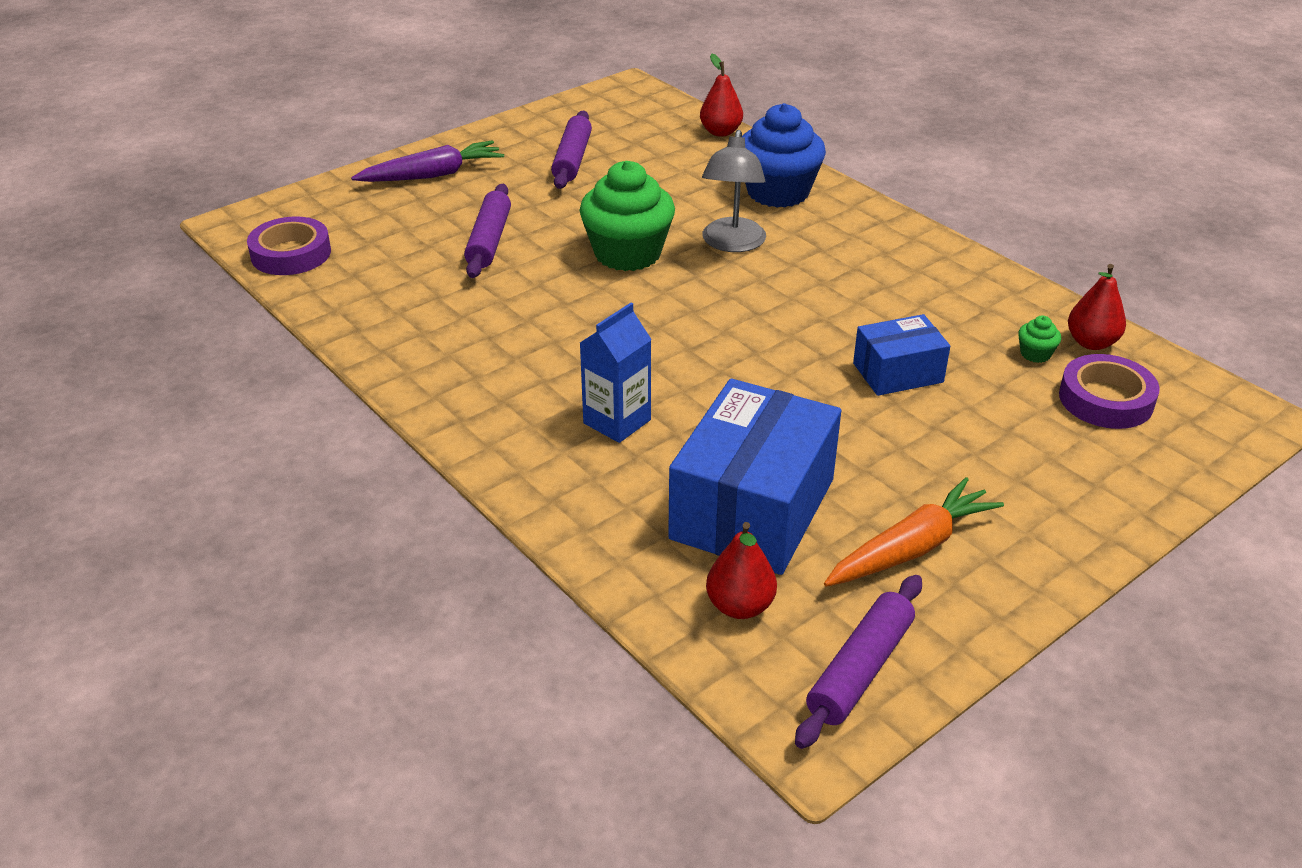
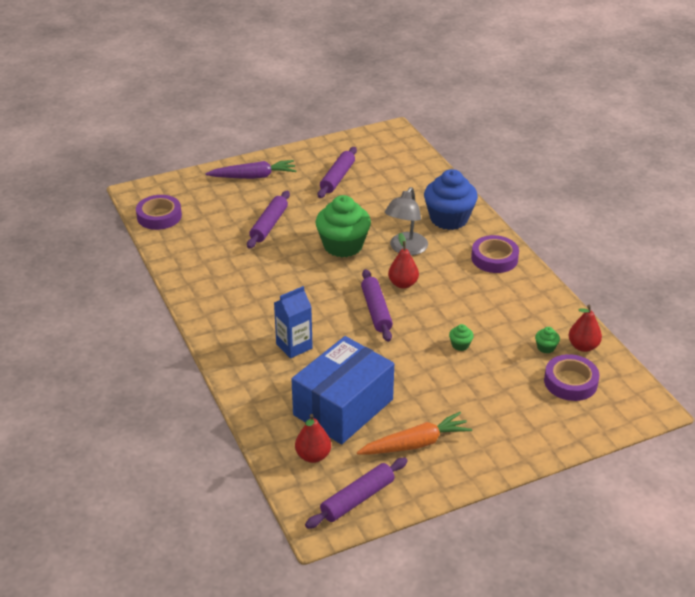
camera: 15 degrees right, 0 degrees up
(720, 132) = (434, 172): red pear -> red pear (403, 284)
(731, 342) = (376, 311): none -> purple rolling pin
(879, 237) = (494, 258): none -> purple tape
(898, 373) = (460, 345): blue box -> green cupcake

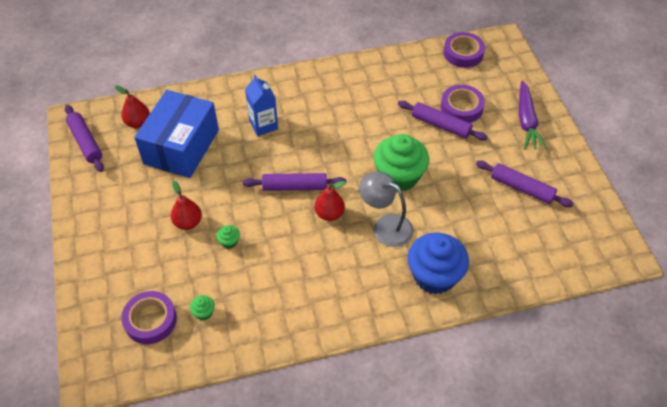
camera: 100 degrees right, 15 degrees up
(343, 407) = (181, 147): blue box -> blue box turned 60 degrees clockwise
(415, 444) = (124, 186): orange carrot -> none
(494, 258) = (355, 303): purple tape -> purple tape (461, 107)
(583, 346) = (195, 347): red pear -> red pear (188, 222)

